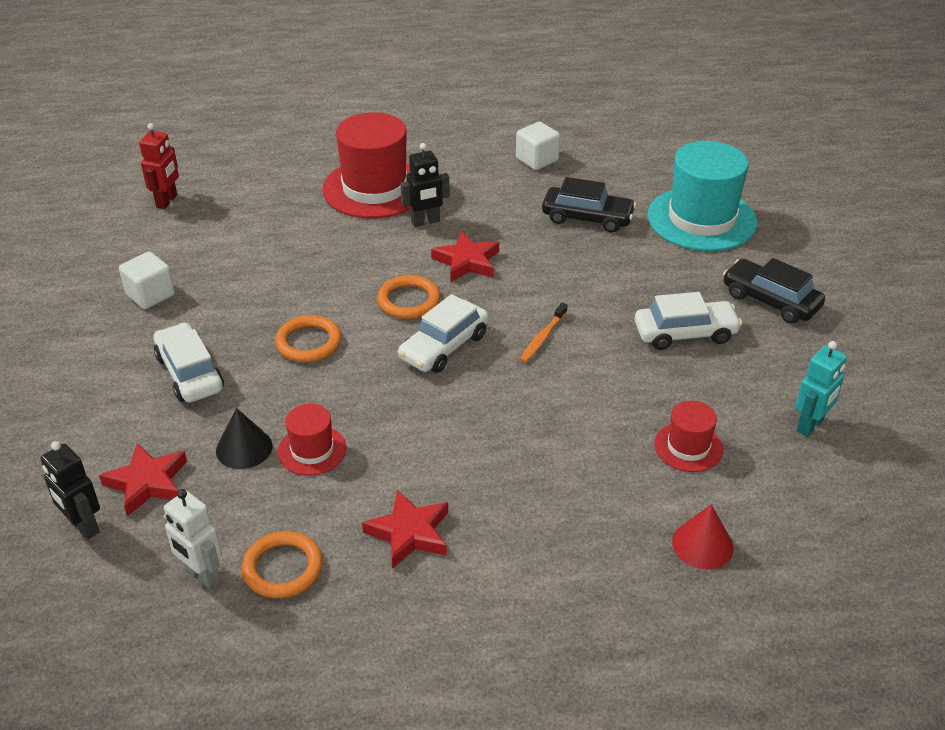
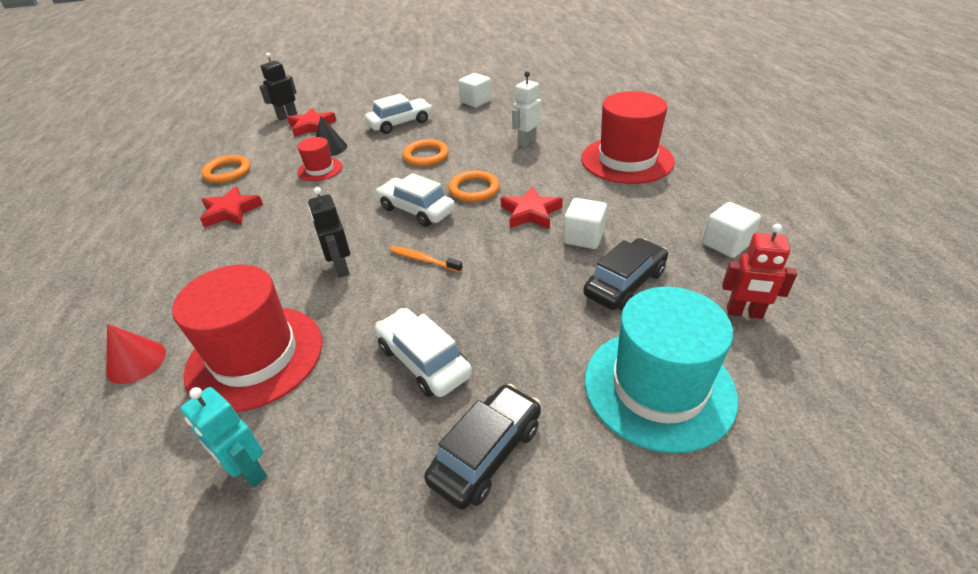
camera: 90 degrees right, 0 degrees up
(167, 201) = (578, 90): red robot -> red robot (744, 313)
(202, 574) = (237, 150): white robot -> white robot (526, 142)
(425, 222) = (585, 187): black robot -> black robot (340, 268)
(516, 232) = (583, 237): none -> white cube
(587, 218) = (625, 284): black car -> black car turned 150 degrees counterclockwise
(685, 333) = (424, 361): white car -> white car turned 150 degrees clockwise
(688, 447) = (255, 356): red hat -> red hat, size x1.99

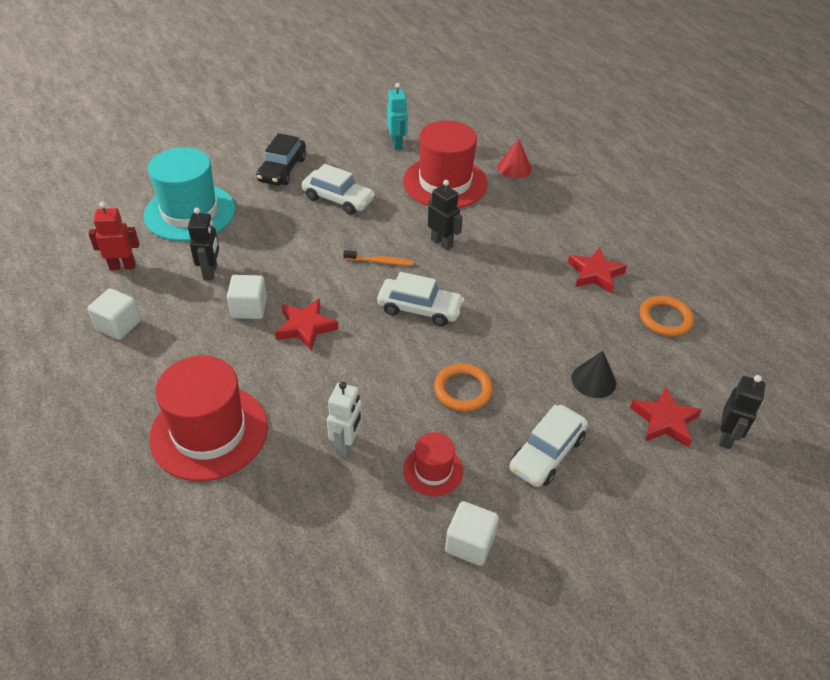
camera: 155 degrees right, 5 degrees up
(248, 471) = (397, 144): turquoise robot -> turquoise robot turned 60 degrees clockwise
(320, 169) = (567, 342): red hat -> red hat (433, 470)
(474, 189) = (376, 346): orange ring -> none
(625, 284) = (210, 272): black car -> black robot

